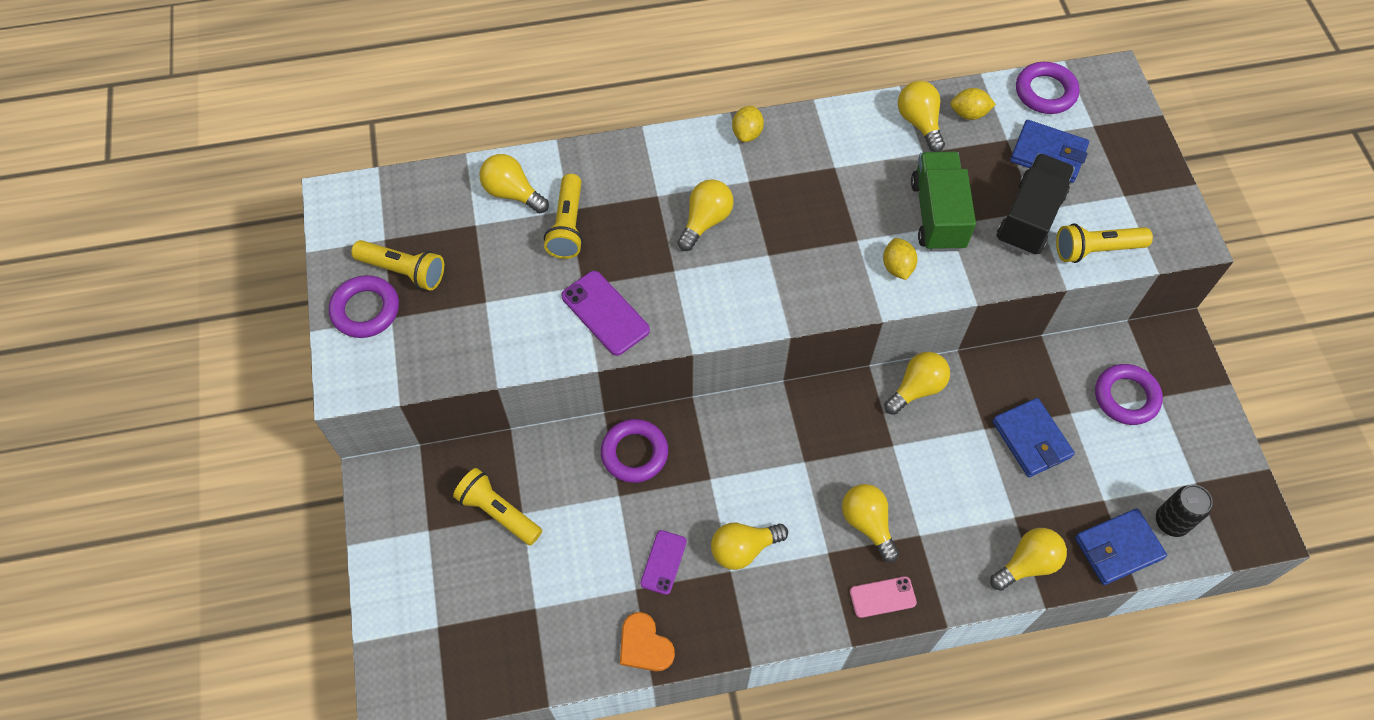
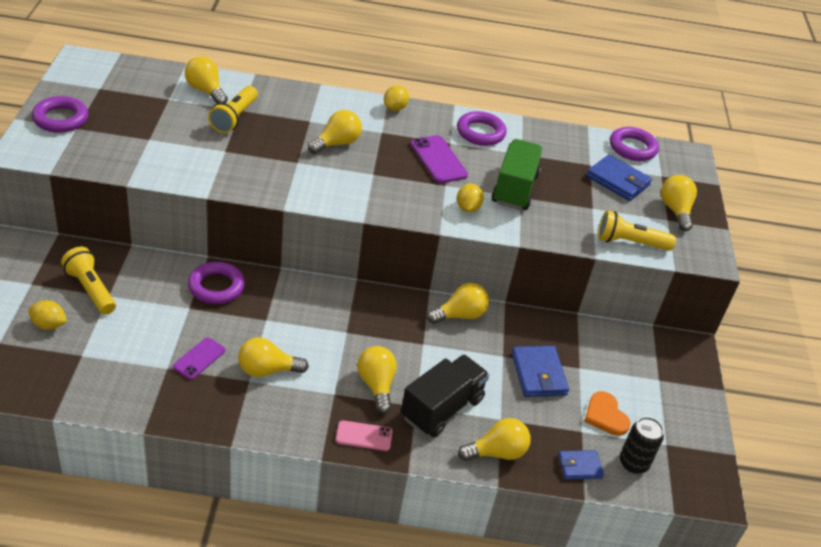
camera: 10 degrees right, 20 degrees down
(404, 271) = (102, 107): yellow flashlight -> none
(605, 313) = (232, 169): purple phone -> purple phone (438, 160)
(644, 645) = (152, 405): orange heart -> orange heart (605, 416)
(919, 123) = (527, 138): yellow light bulb -> yellow light bulb (675, 211)
(969, 114) = (567, 143): yellow lemon -> yellow lemon (49, 325)
(1029, 218) = (585, 210): black truck -> black truck (442, 408)
(1118, 548) = (579, 466): blue wallet -> blue wallet, size x0.63
(1126, 397) = (630, 371): purple ring -> purple ring (480, 132)

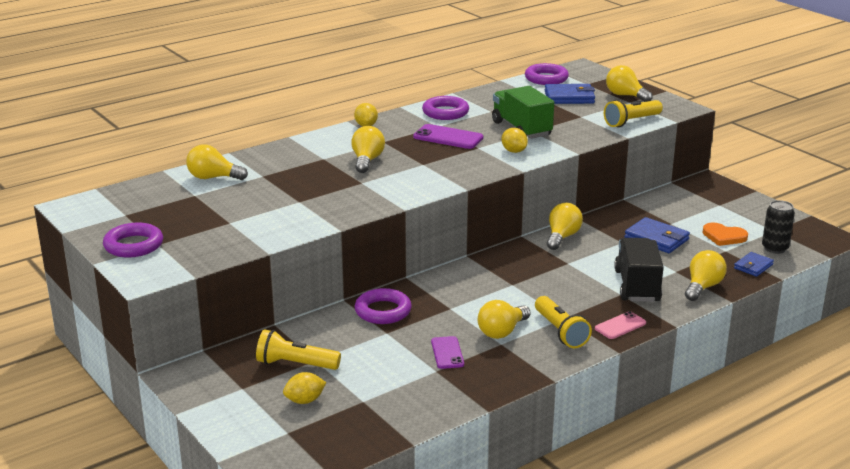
camera: 35 degrees left, 15 degrees down
(234, 118) = (267, 182): yellow flashlight -> yellow flashlight (560, 332)
(376, 385) = (580, 298): yellow light bulb -> none

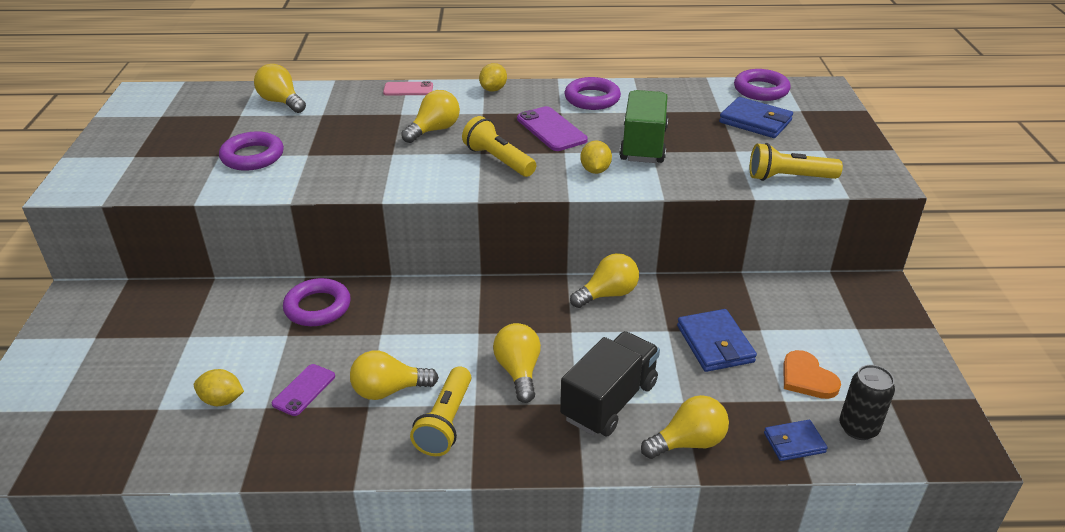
camera: 35 degrees right, 10 degrees up
(133, 245) = (116, 150): purple ring -> purple ring (252, 156)
(295, 364) = (167, 332): yellow flashlight -> yellow flashlight (498, 160)
(305, 400) = (116, 380): yellow lemon -> yellow lemon (222, 400)
(620, 326) = (519, 449): pink phone -> pink phone (408, 89)
(625, 96) = (828, 140): yellow light bulb -> yellow light bulb (519, 371)

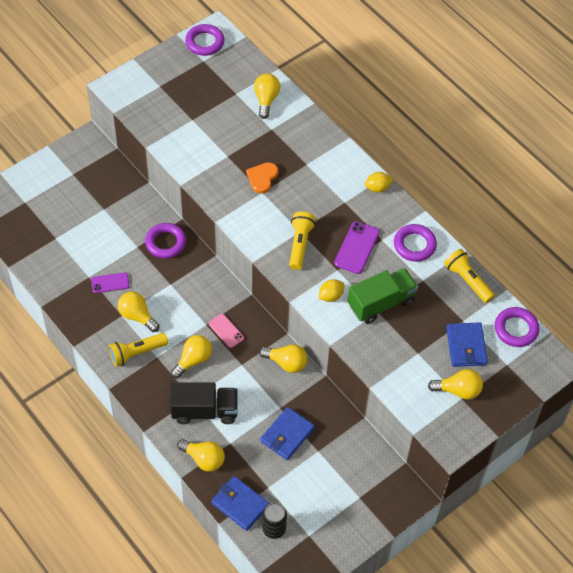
camera: 50 degrees right, 20 degrees up
(222, 400) = (79, 257): yellow lemon -> none
(252, 156) = (204, 134): purple ring -> purple ring (205, 42)
(408, 89) = (337, 146): pink phone -> pink phone (226, 331)
(434, 130) = (303, 193): yellow light bulb -> yellow light bulb (458, 390)
(788, 178) = (408, 394): yellow flashlight -> yellow flashlight (467, 280)
(794, 443) = (240, 504): blue wallet -> blue wallet, size x1.60
(807, 378) = (294, 490): orange heart -> orange heart (262, 178)

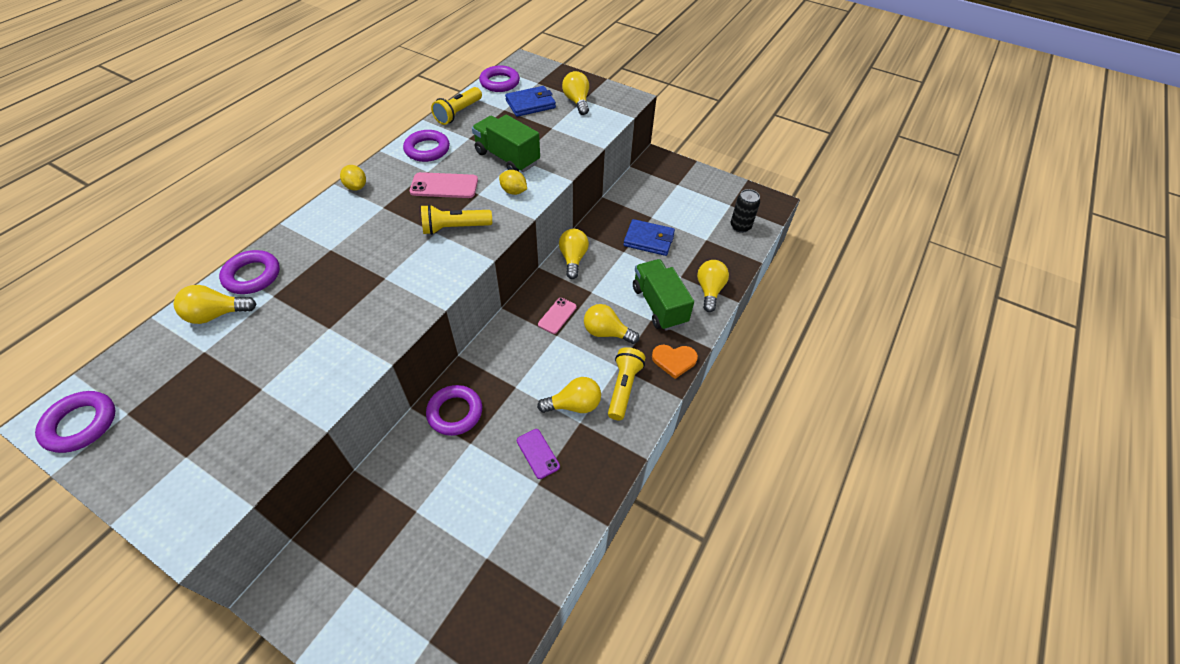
camera: 110 degrees left, 5 degrees down
(136, 353) = (623, 388): yellow flashlight -> yellow flashlight turned 120 degrees counterclockwise
(137, 316) = (574, 405): yellow light bulb -> yellow light bulb turned 120 degrees counterclockwise
(205, 411) = (659, 305): black truck -> green truck
(240, 504) = (735, 253): blue wallet -> none
(262, 178) = (361, 283): orange heart -> orange heart (674, 360)
(296, 119) = (252, 276): none -> purple ring
(356, 248) = (444, 186): purple phone -> pink phone

